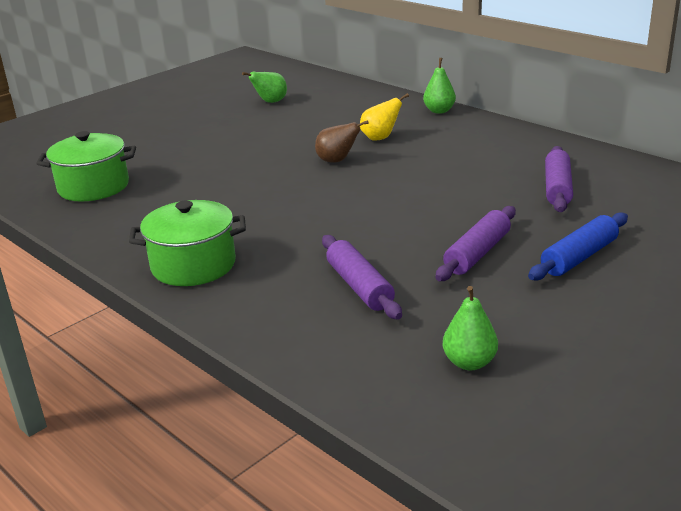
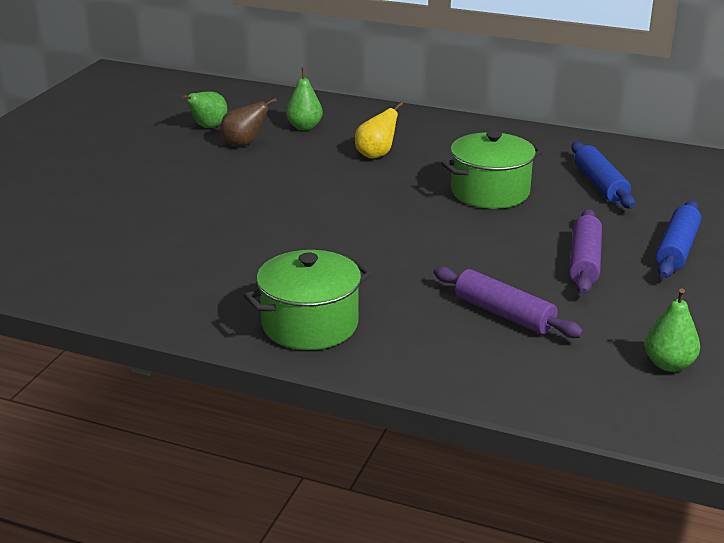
camera: 25 degrees left, 0 degrees up
(93, 187) = (93, 257): green pot -> green pot (490, 192)
(337, 161) = (354, 186): brown pear -> brown pear (244, 144)
(439, 111) = (410, 117): green pear -> green pear (304, 127)
(557, 188) = (600, 185): purple rolling pin -> blue rolling pin

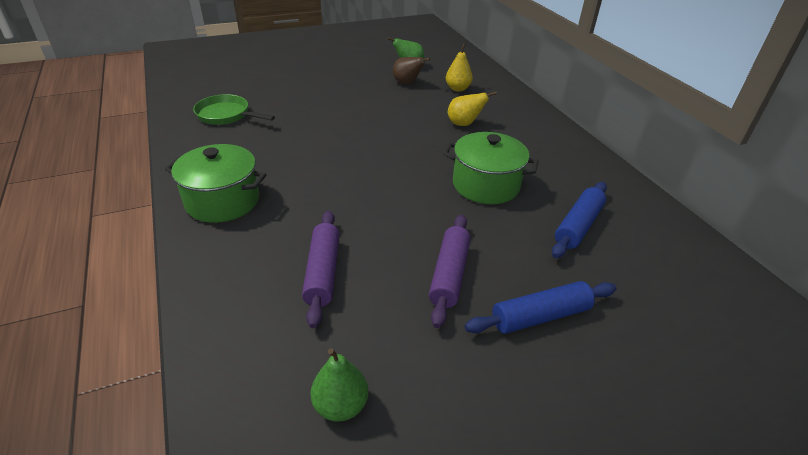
camera: 45 degrees right, 10 degrees up
(122, 264) = (226, 115): none -> green pan
(304, 127) = (457, 89): green pear -> yellow pear
(584, 261) = (449, 274): purple rolling pin -> purple rolling pin turned 45 degrees counterclockwise

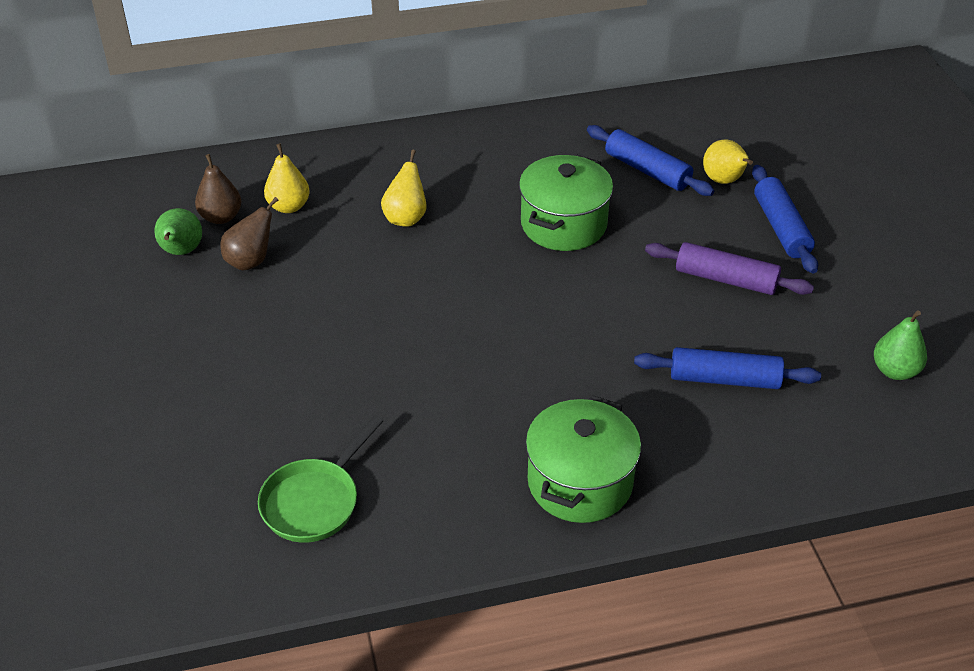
camera: 80 degrees left, 5 degrees up
(322, 272) = (724, 379): purple rolling pin -> blue rolling pin
(440, 73) = (221, 217): none -> brown pear
(592, 275) = (724, 181): none -> yellow pear

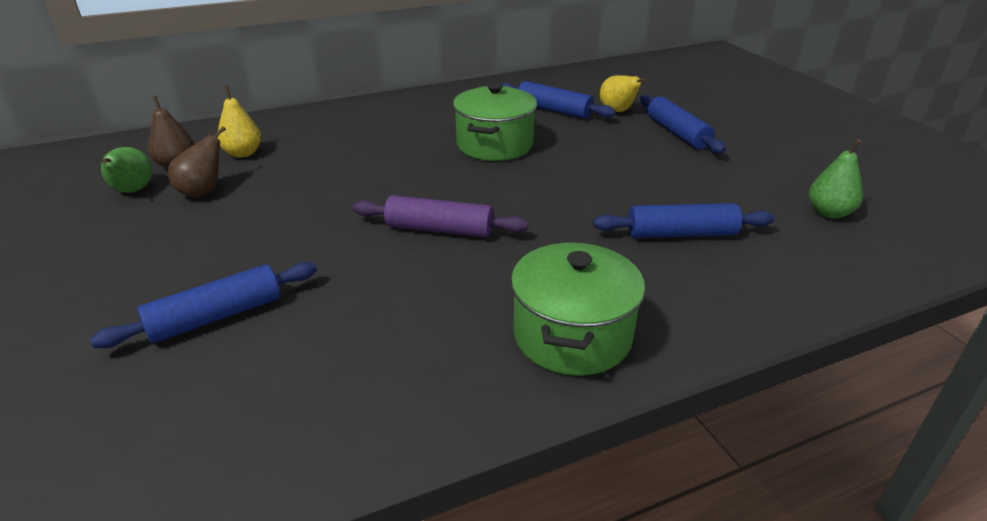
camera: 10 degrees left, 10 degrees down
(273, 420) = (216, 317): none -> blue rolling pin
(314, 501) = (264, 393): green pan -> none
(406, 218) = (353, 152): yellow pear -> none
(726, 279) = (648, 167): purple rolling pin -> purple rolling pin (439, 229)

